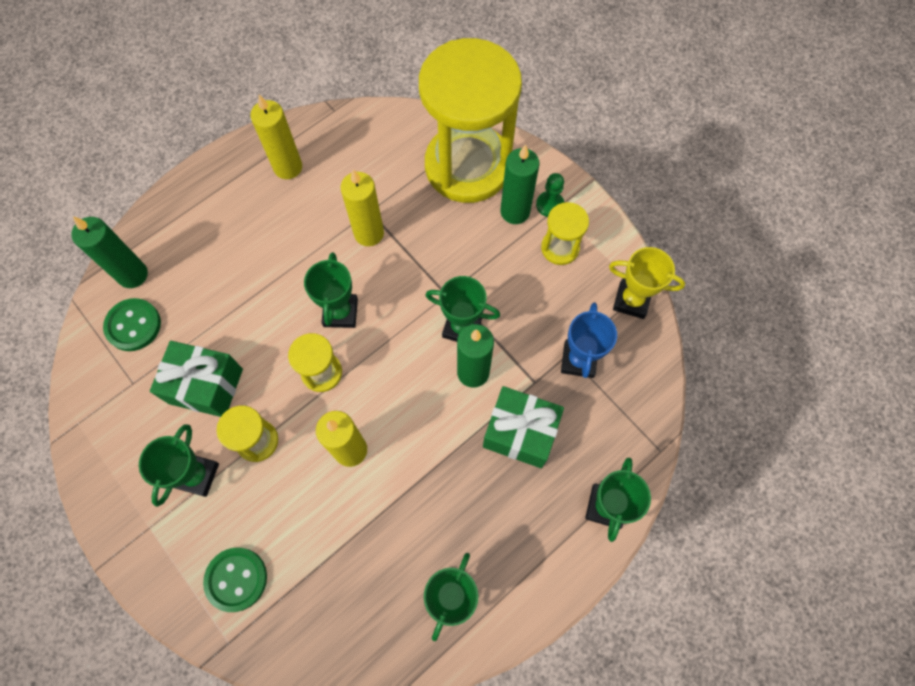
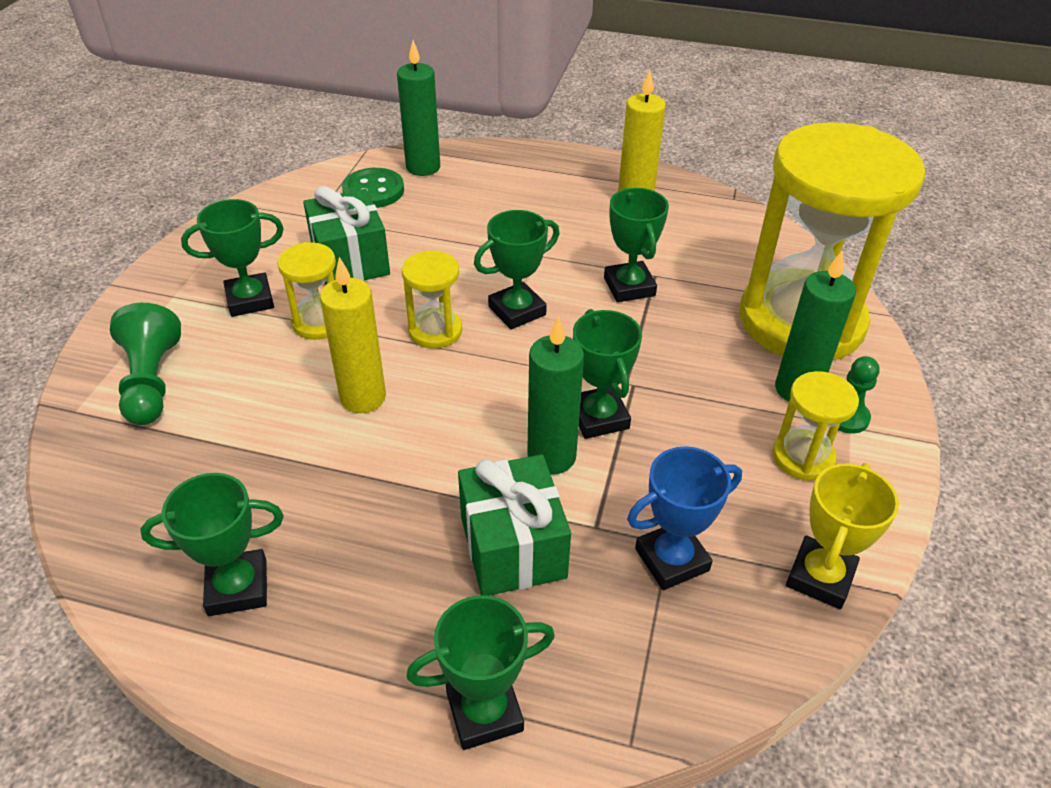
camera: 55 degrees right, 25 degrees down
(236, 579) = (151, 382): green button -> green pawn
(369, 233) = (629, 287): yellow candle -> green trophy
(631, 300) = (820, 577): yellow trophy -> yellow trophy turned 45 degrees clockwise

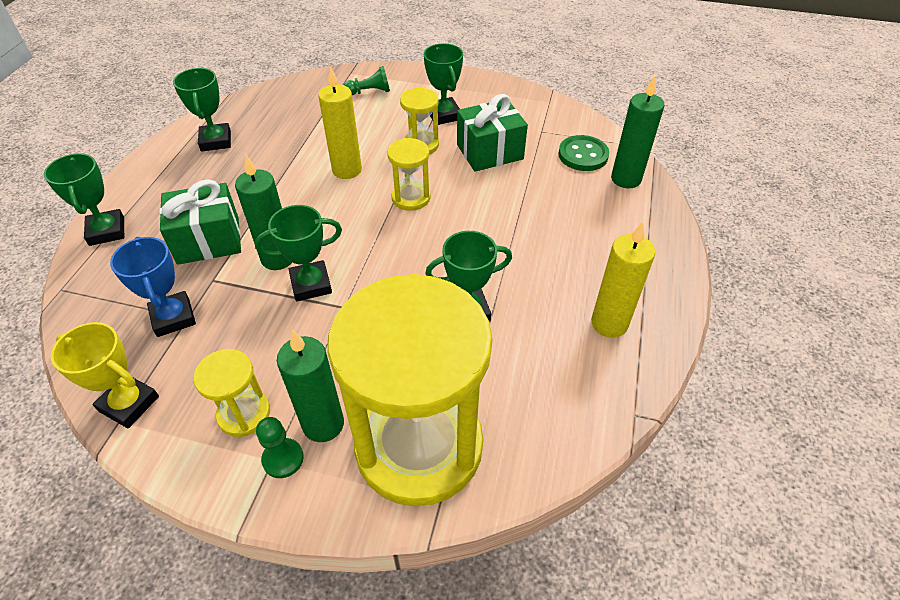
camera: 90 degrees right, 5 degrees up
(151, 382) = (370, 92): green pawn -> green pawn, size x0.64
(517, 311) = (433, 239): green trophy -> none

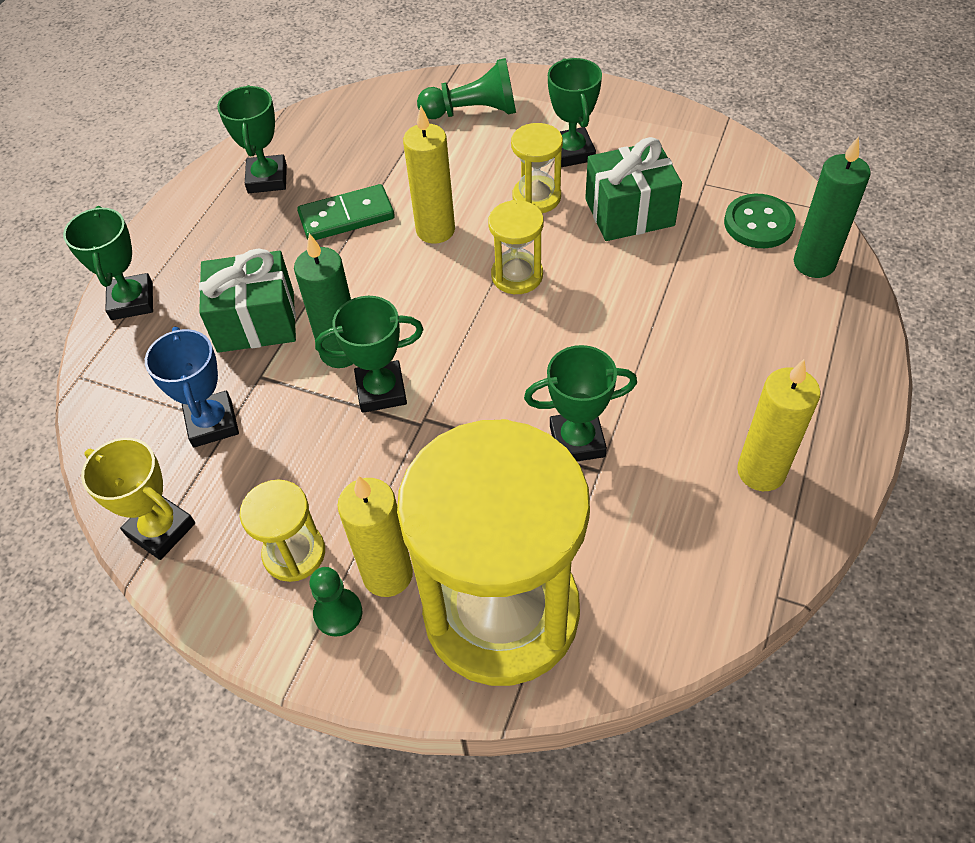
camera: 10 degrees right, 5 degrees up
(278, 164) = (346, 217): none -> green domino
(323, 424) = (387, 574): green candle -> yellow candle
(370, 92) = (473, 112): green pawn -> green pawn, size x1.56

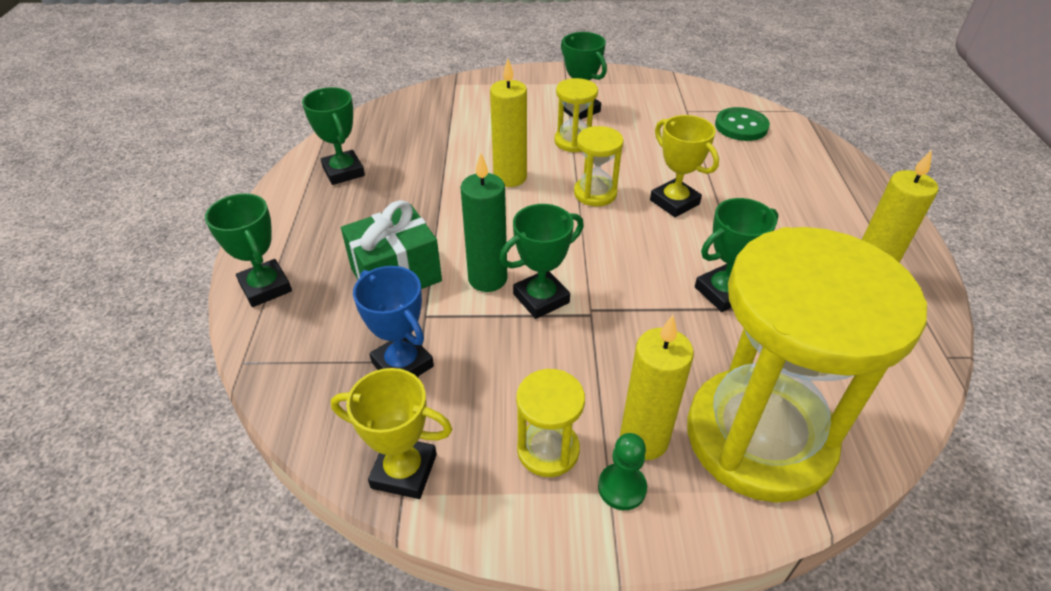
camera: 25 degrees left, 10 degrees down
(346, 217) = (430, 184): green domino -> none
(473, 112) = (488, 99): green pawn -> none
(600, 311) = (674, 202): none -> yellow trophy
(629, 212) = (648, 137): green gift -> none
(814, 263) = (795, 141): green candle -> none

